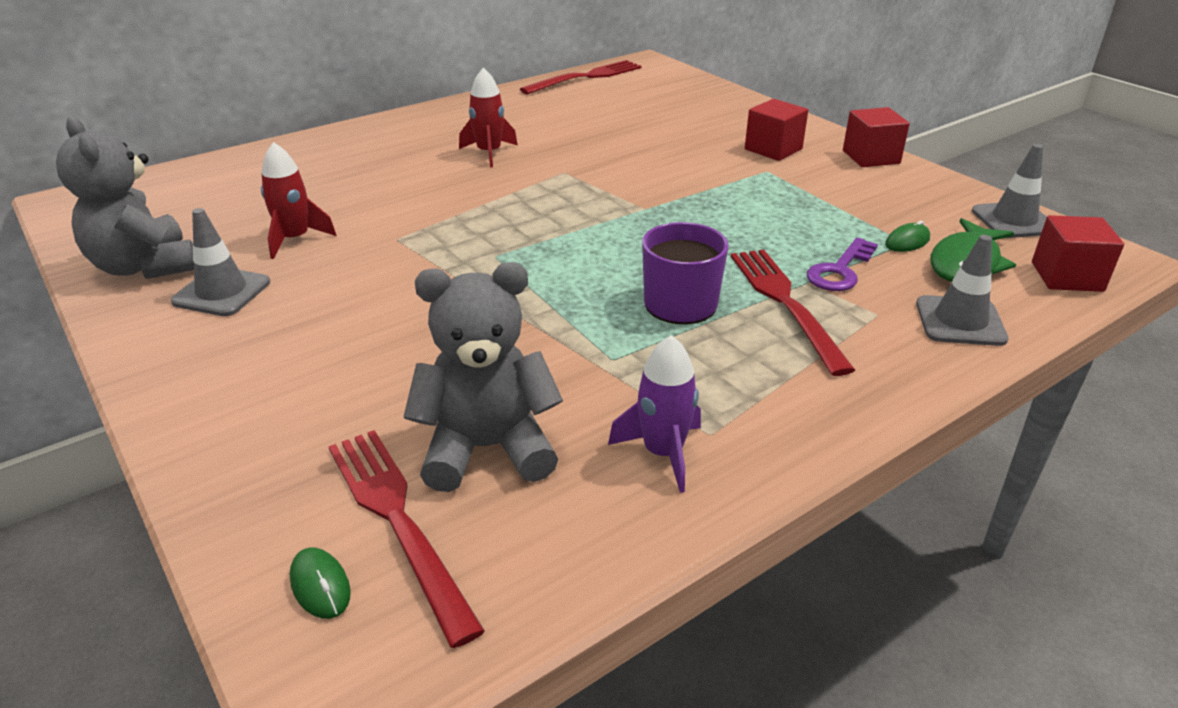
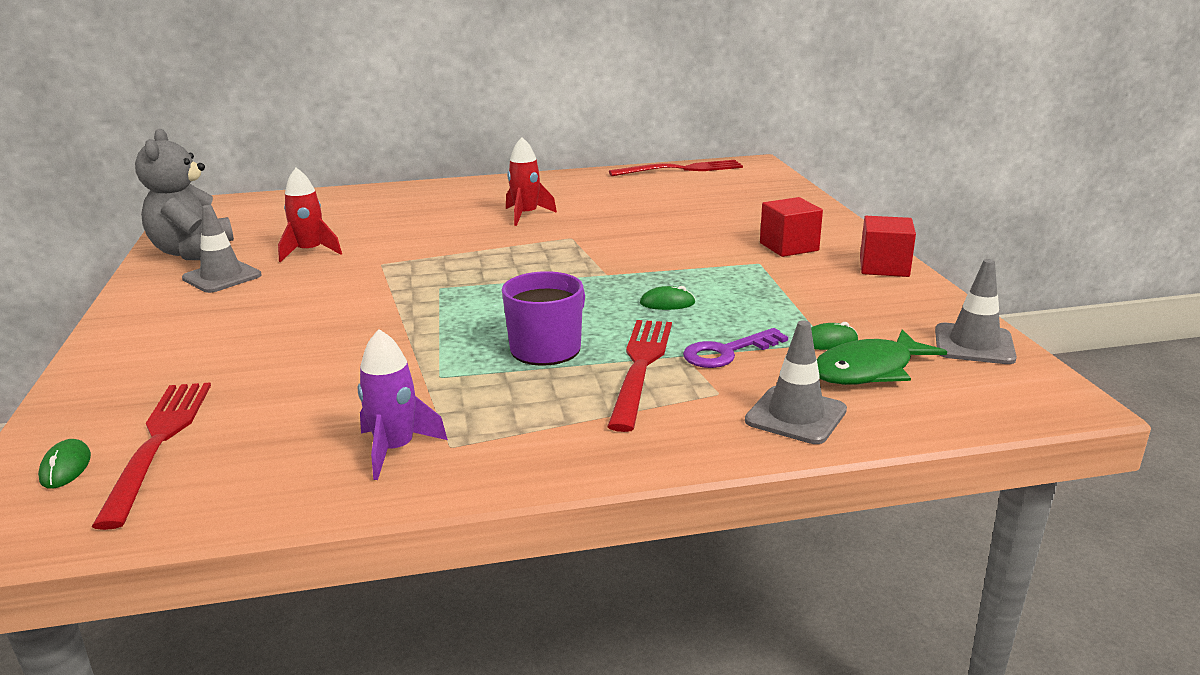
camera: 25 degrees right, 10 degrees down
(487, 448) = (272, 414): grey teddy bear -> none
(734, 229) = (667, 303): none -> green mouse
(1067, 276) = (970, 403): red cube -> none

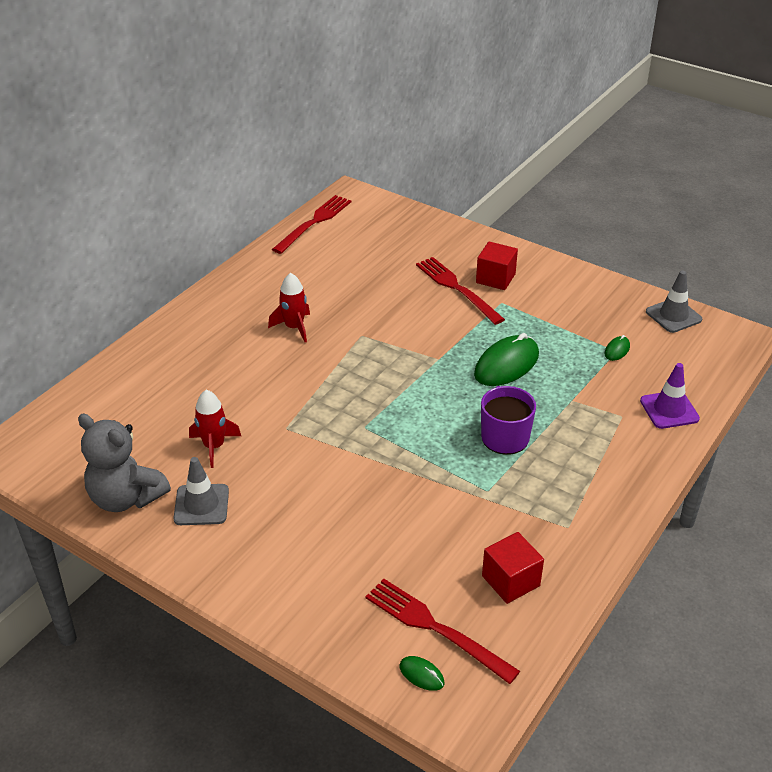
camera: 45 degrees left, 15 degrees up
(395, 449) = (549, 546): purple rocket -> none
(641, 367) = (566, 421): red fork -> red fork (457, 288)
(667, 303) = (506, 365): green mouse -> green mouse, size x2.16
(726, 352) = (586, 386): purple key -> none
(795, 415) = (669, 410): grey traffic cone -> purple traffic cone
(868, 370) = (657, 361): green fish -> none
(884, 267) = (564, 272): red cube -> red cube (510, 581)

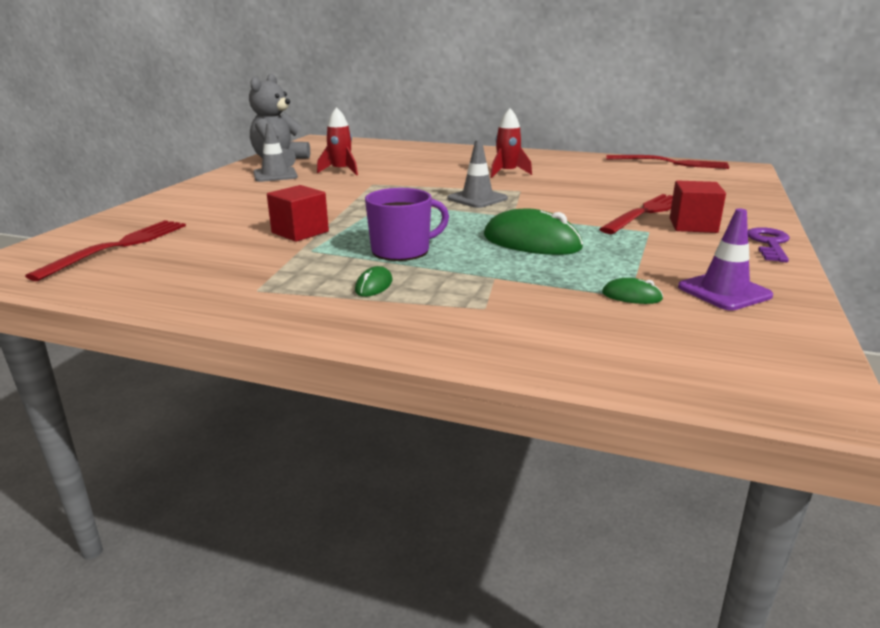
camera: 75 degrees right, 15 degrees down
(421, 675) = (63, 247): green mouse -> green mouse (374, 285)
(510, 581) = (173, 269): red cube -> red cube (300, 232)
(542, 262) = (769, 243): none -> purple key
(669, 410) = (524, 339): purple traffic cone -> purple traffic cone (724, 291)
(673, 316) = (780, 332): grey traffic cone -> grey traffic cone (477, 199)

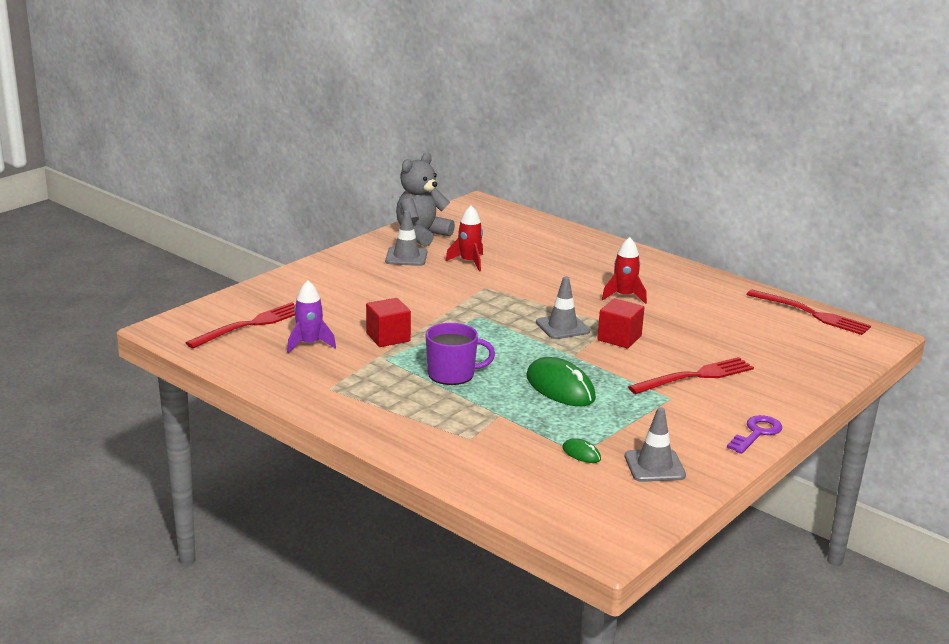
camera: 20 degrees right, 0 degrees up
(205, 252) = (309, 344): none -> purple rocket
(374, 285) = (409, 403): green mouse -> none
(693, 225) = (718, 400): red cube -> red cube (619, 338)
(724, 291) = (654, 466): purple traffic cone -> grey traffic cone

